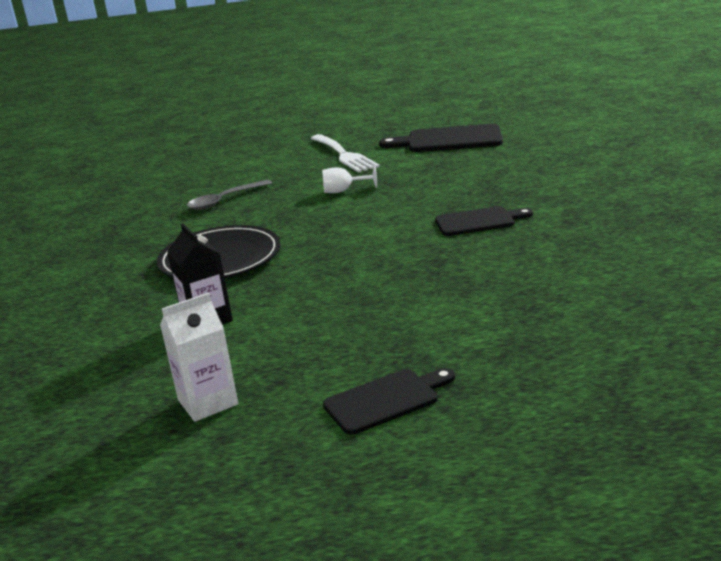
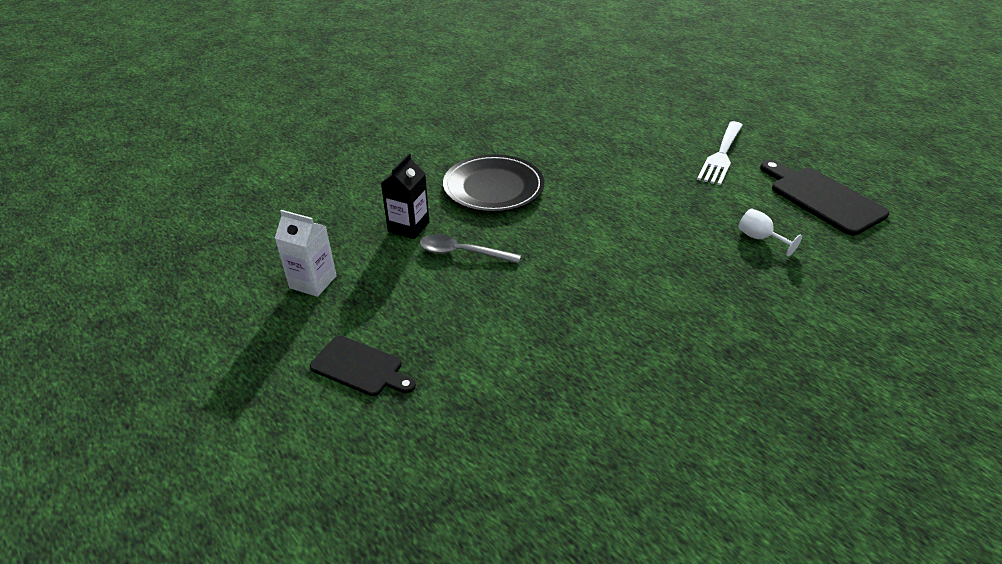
camera: 50 degrees right, 15 degrees up
(224, 200) = (581, 141): grey spoon -> grey spoon (462, 253)
(344, 191) = (655, 189): white goblet -> white goblet (760, 238)
(478, 221) = (673, 293): black cutting board -> none

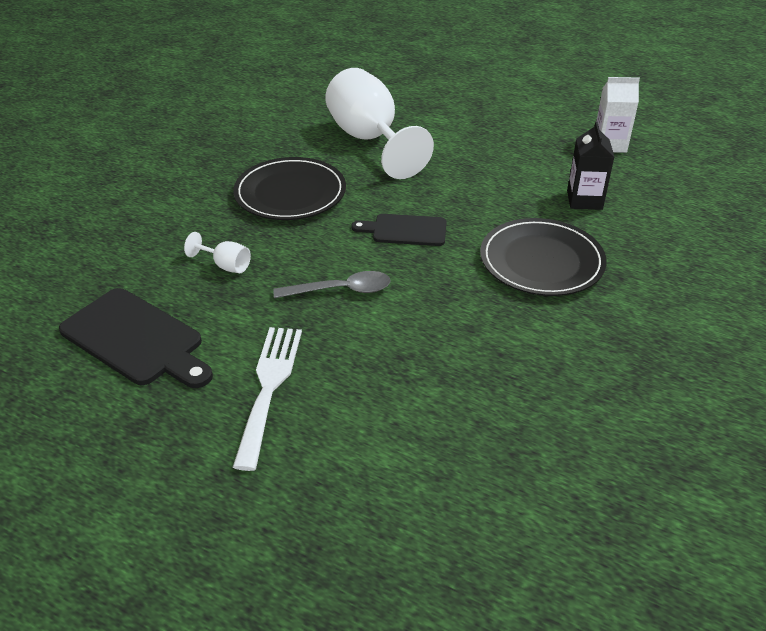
camera: 160 degrees right, 0 degrees up
(360, 367) = (516, 110): black cutting board -> black cutting board (405, 230)
(462, 253) = (513, 189): grey spoon -> grey spoon (341, 290)
(581, 361) = (370, 140): none -> white goblet
(695, 302) = (290, 193): none -> black plate

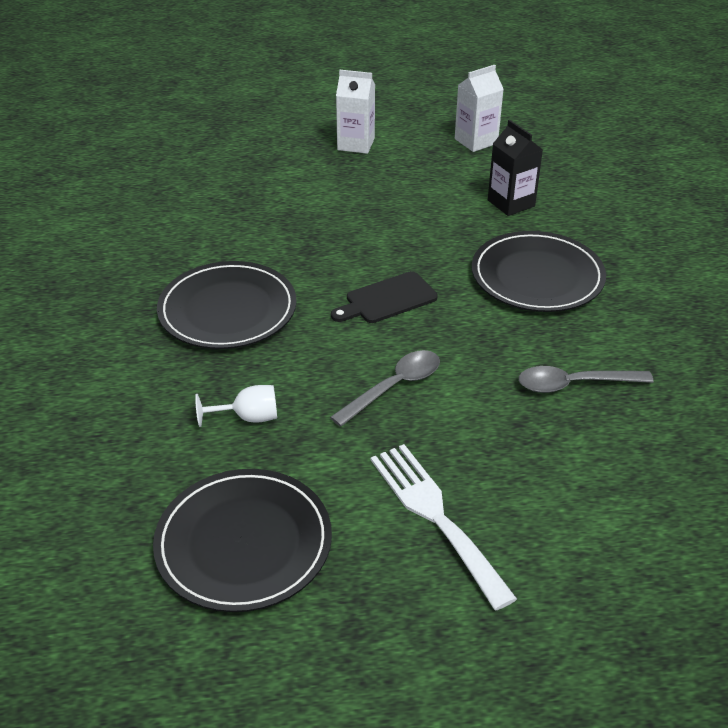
camera: 35 degrees left, 0 degrees up
(136, 339) = (244, 543): black cutting board -> black plate
(370, 140) = (247, 219): white goblet -> none
(477, 350) = (574, 384): none -> grey spoon
(508, 116) = (356, 144): none -> white carton

